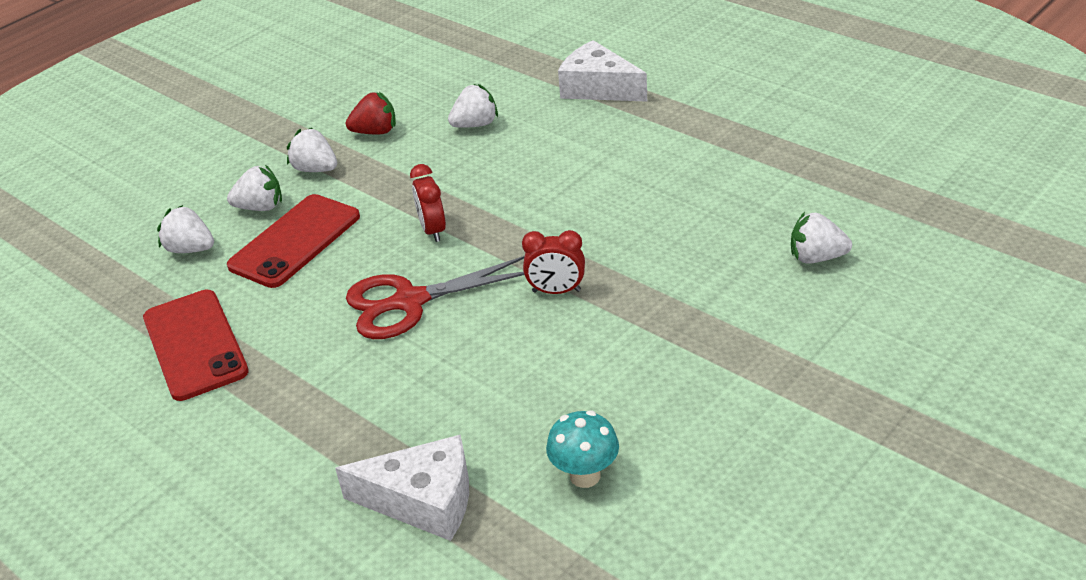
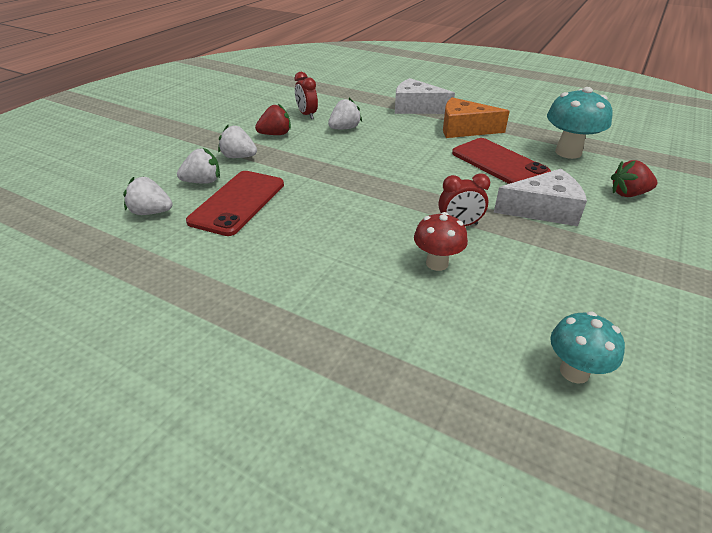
camera: 15 degrees left, 0 degrees up
(195, 345) = (171, 285): red phone -> red phone (499, 163)
(410, 302) = (348, 239): red scissors -> none
(423, 501) = (440, 413): white cheese -> white cheese (543, 210)
(433, 230) = (344, 190): red clock -> red clock (307, 115)
(501, 341) = (437, 263): none -> red mushroom
(649, 132) = (464, 129): none -> orange cheese
(779, 182) = (568, 152): none -> turquoise mushroom
(816, 257) = (628, 194): white strawberry -> red strawberry

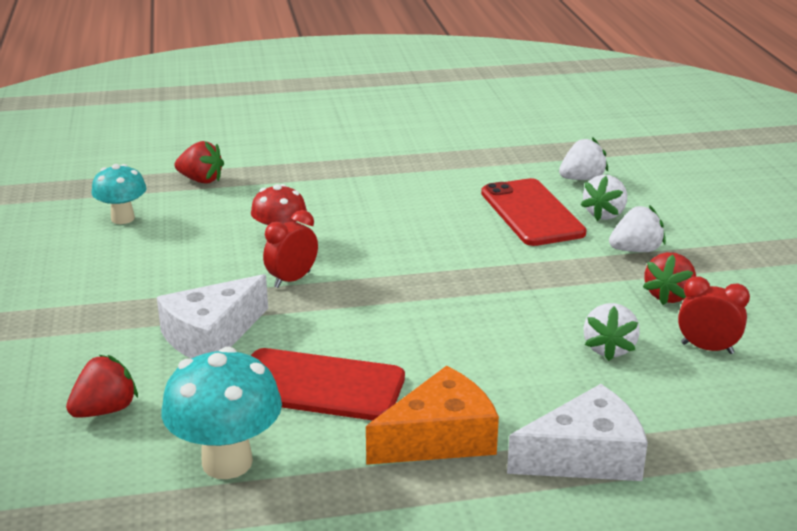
camera: 140 degrees right, 10 degrees down
(448, 398) = (201, 180): none -> red strawberry

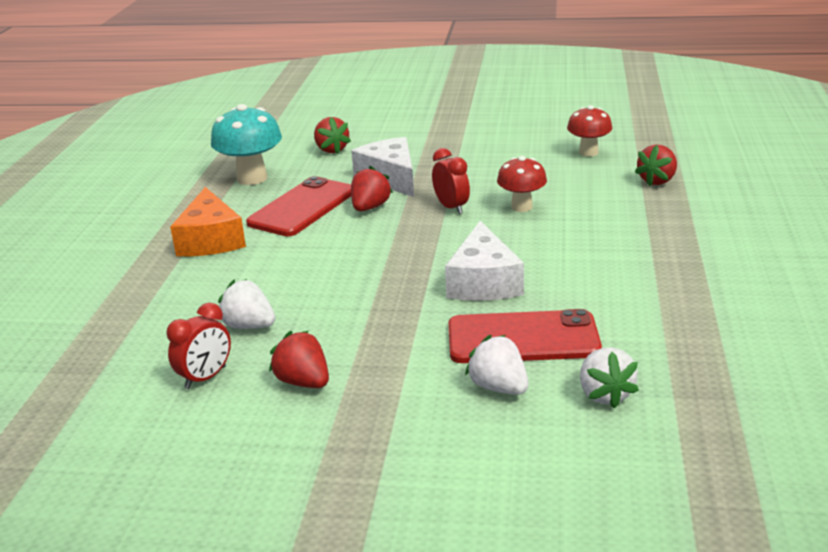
camera: 110 degrees right, 0 degrees up
(123, 218) = (588, 152): turquoise mushroom -> red mushroom
(306, 333) = (370, 207): none -> red strawberry
(586, 457) = (140, 287): white cheese -> white cheese (483, 282)
(636, 250) = (404, 387): white strawberry -> none

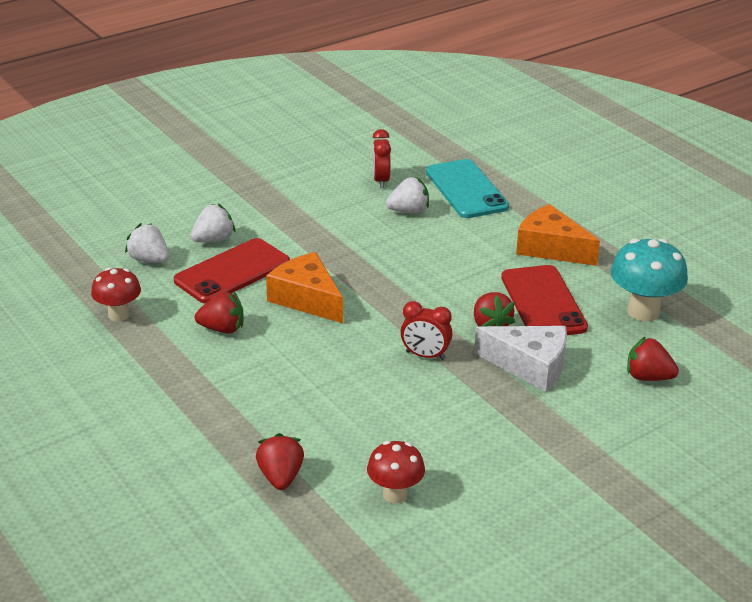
camera: 135 degrees right, 5 degrees up
(153, 324) = (466, 189): none -> turquoise phone
(303, 382) = (325, 199): red strawberry -> red strawberry (222, 329)
(483, 282) = (307, 299): white cheese -> orange cheese
(499, 387) = (213, 239): white strawberry -> white strawberry turned 45 degrees counterclockwise
(521, 207) = (368, 383): red mushroom -> red mushroom (119, 315)

